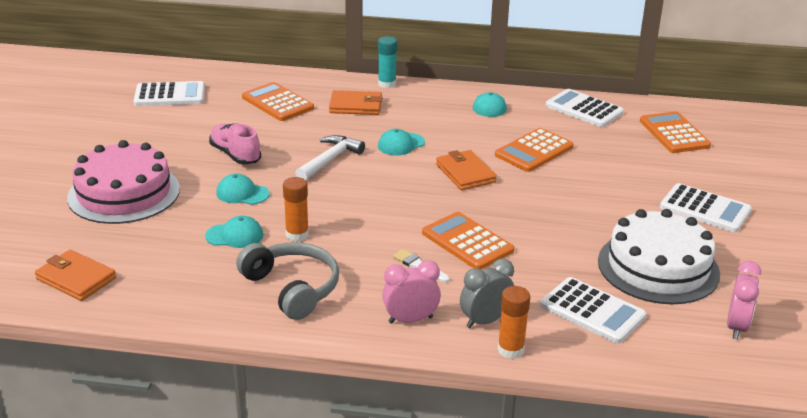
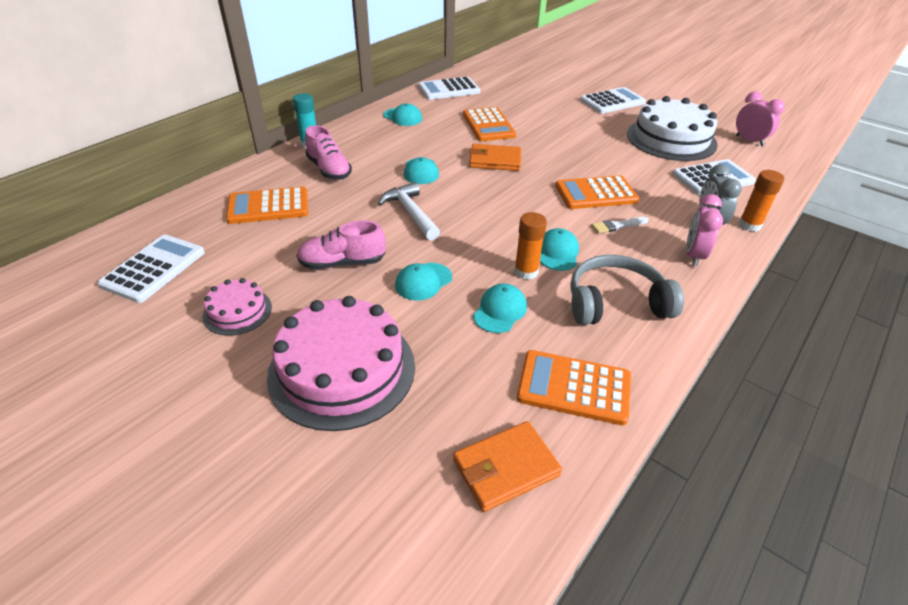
camera: 60 degrees left, 10 degrees up
(151, 138) = (237, 311): none -> pink cake
(341, 243) = (558, 252): none -> turquoise cap
(356, 106) = (329, 170): orange wallet -> pink shoe
(674, 133) = (512, 76): orange calculator -> orange calculator (574, 387)

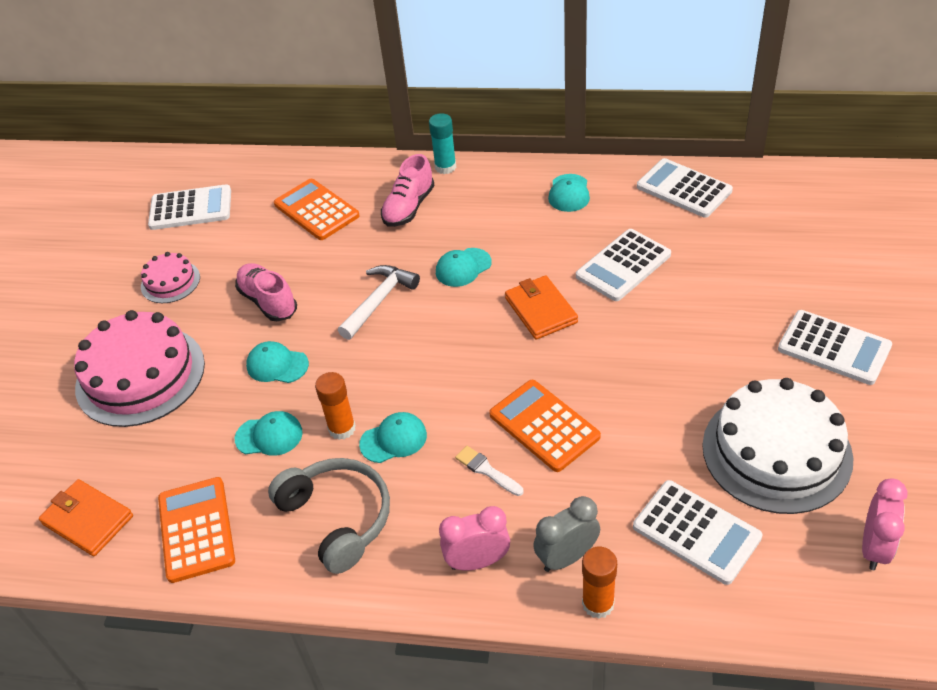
camera: 65 degrees right, 5 degrees up
(488, 125) = (623, 266): orange calculator -> white calculator

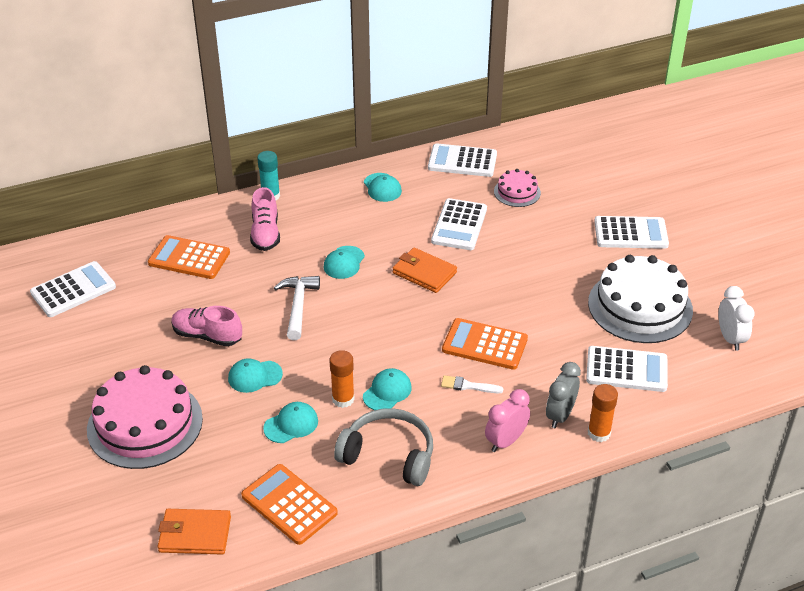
camera: 35 degrees left, 5 degrees down
(170, 282) = (107, 350): pink cake -> pink cake (517, 192)
(874, 547) = (730, 338): pink clock -> white clock

